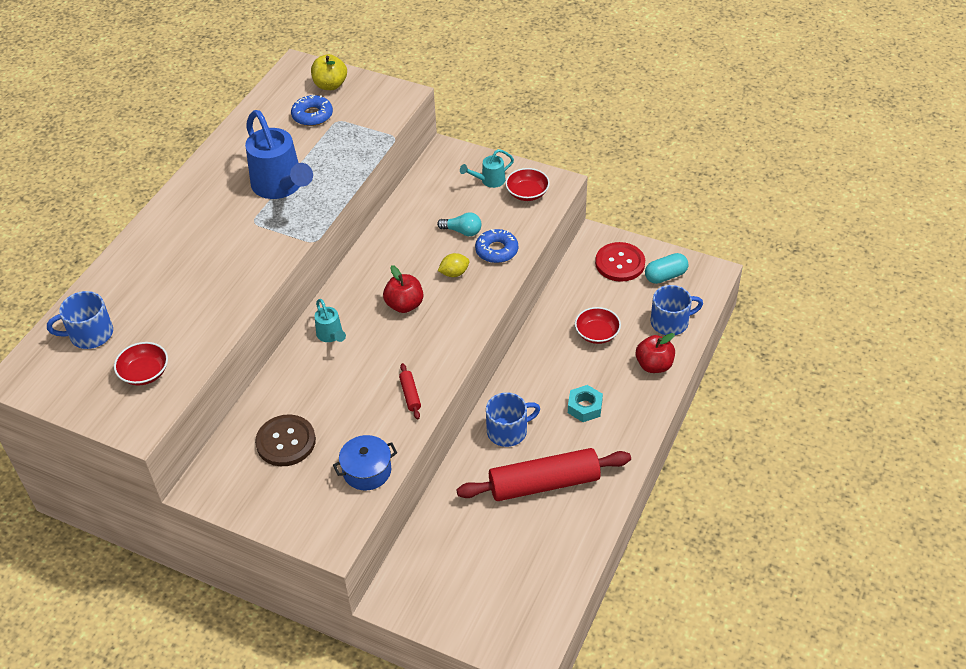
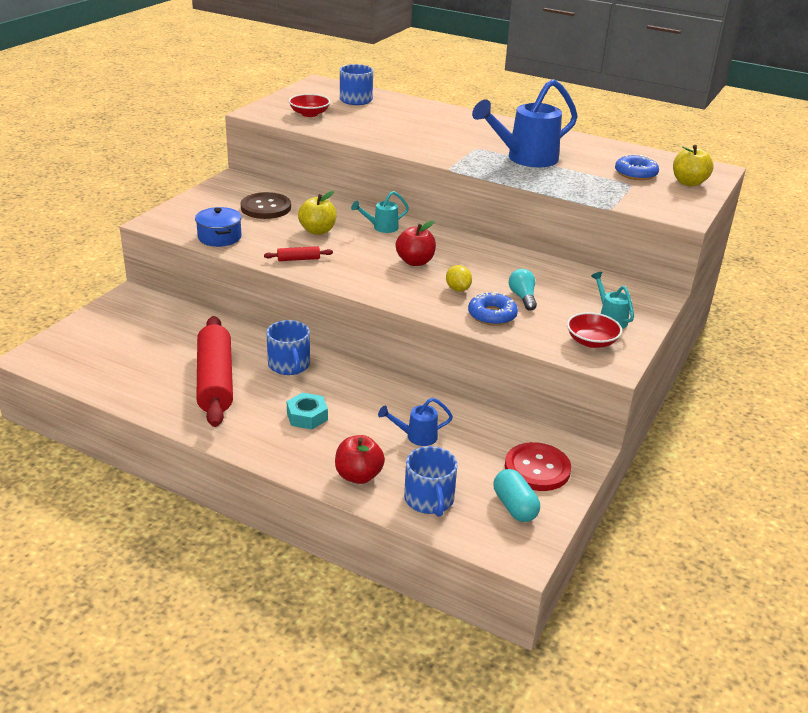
camera: 90 degrees right, 15 degrees down
(343, 387) = (317, 231): none -> yellow apple
(462, 231) = (522, 297): turquoise light bulb -> turquoise light bulb turned 150 degrees clockwise
(597, 333) = (416, 436): red bowl -> blue watering can

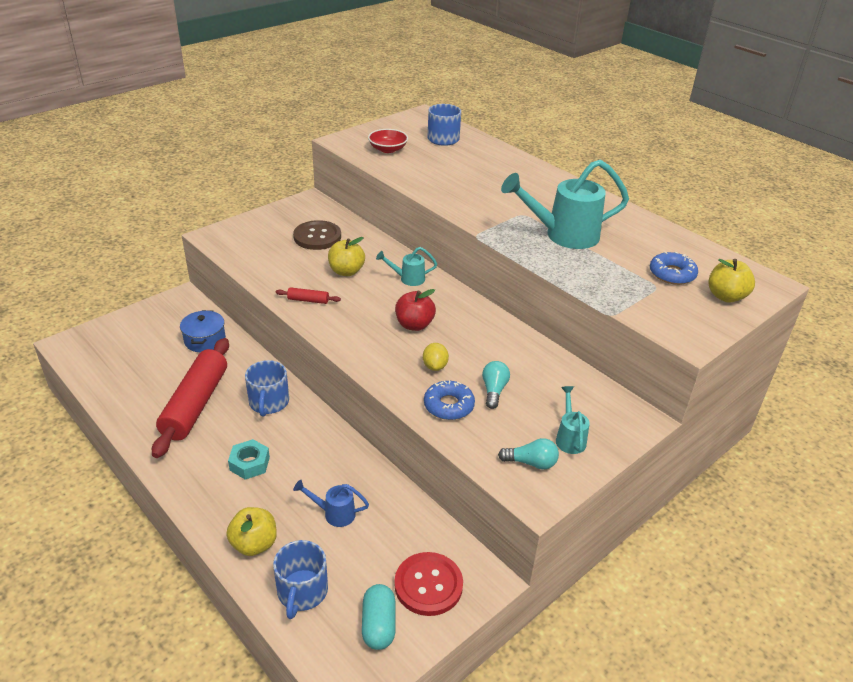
camera: 20 degrees right, 5 degrees up
(219, 237) = (255, 262): blue pot -> blue pot (205, 340)
(358, 476) = (254, 544): red apple -> yellow apple
(524, 159) = (562, 235): blue watering can -> turquoise watering can
(591, 341) = (531, 463): red bowl -> turquoise light bulb

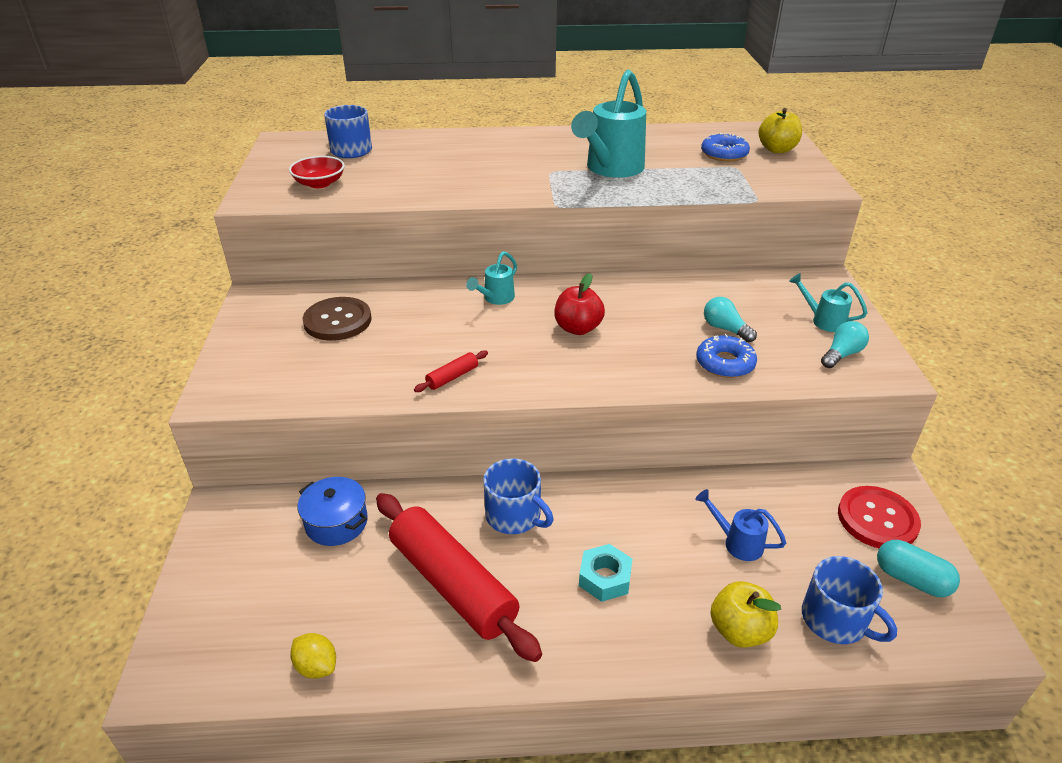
camera: 50 degrees left, 0 degrees up
(334, 513) = (737, 542): blue watering can -> blue watering can turned 75 degrees clockwise
(346, 271) = (432, 329): yellow apple -> none
(435, 366) = (657, 345): yellow lemon -> yellow lemon (316, 666)

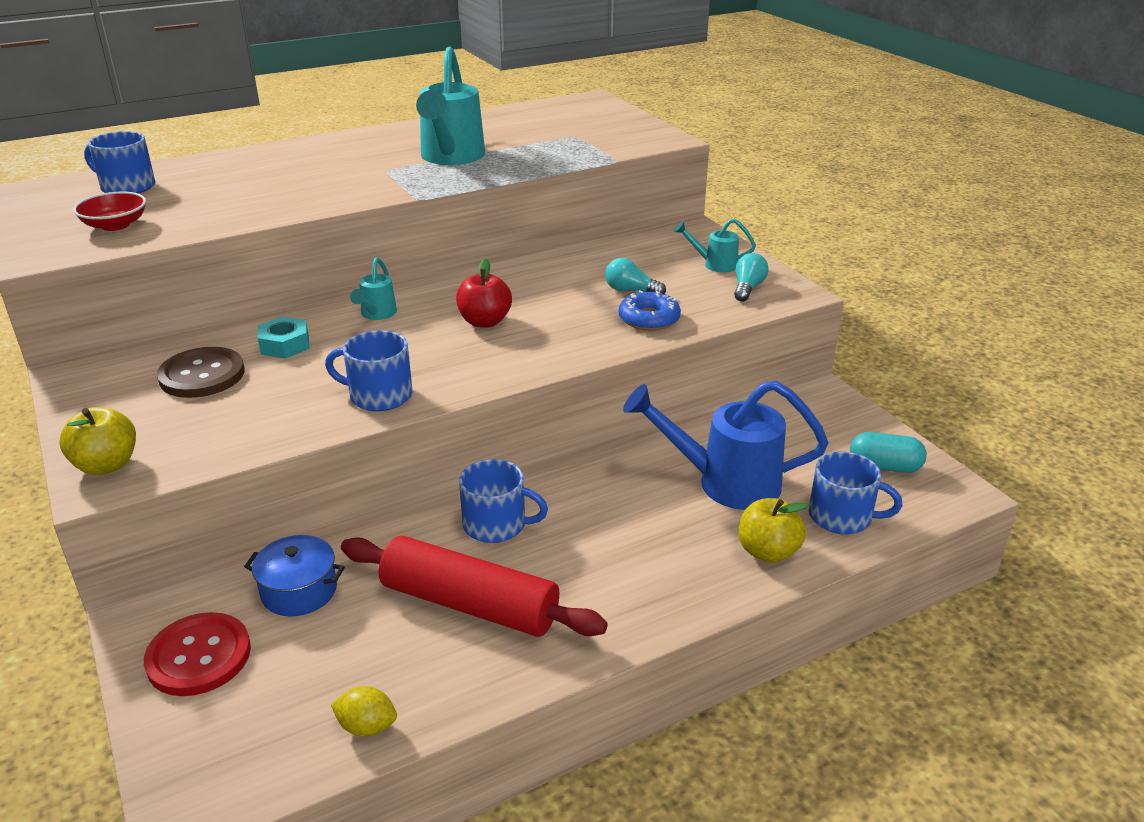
camera: 25 degrees left, 5 degrees down
(452, 377) = (379, 395): red rolling pin -> blue mug
(605, 578) = (620, 549): turquoise nut -> turquoise nut (285, 345)
(724, 154) = (556, 127): blue donut -> none
(737, 542) = (724, 483): blue watering can -> blue watering can, size x2.05
(777, 149) = (604, 116): yellow apple -> yellow apple (106, 465)
(877, 519) = (832, 429): red button -> red button (199, 656)

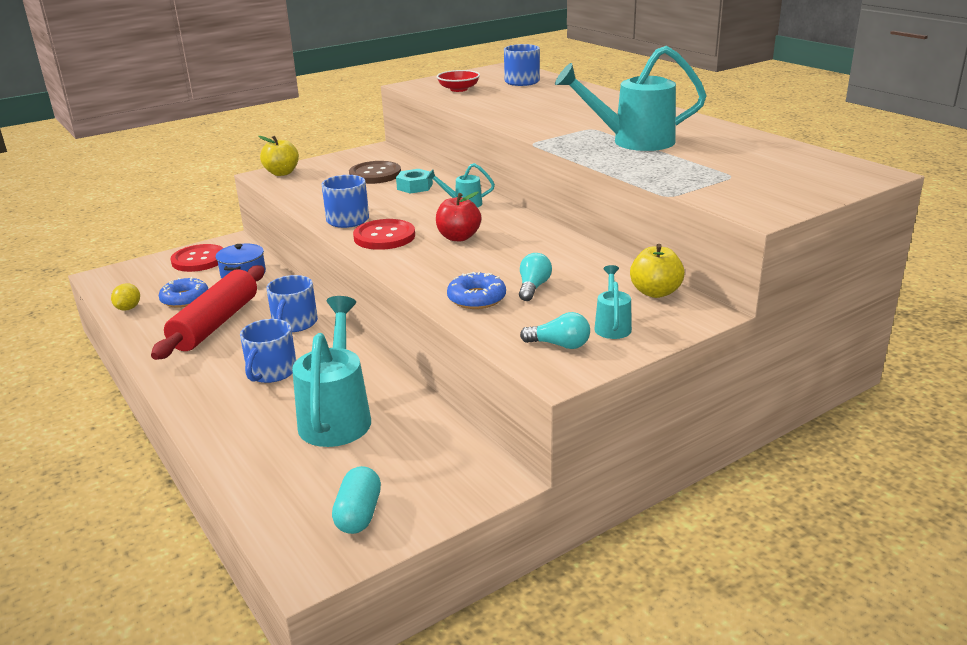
camera: 85 degrees right, 5 degrees down
(362, 653) = (185, 299): none -> blue donut
(458, 368) = (384, 237): none -> red button
(724, 483) = (337, 415): blue watering can -> turquoise watering can
(768, 551) = (239, 438): yellow apple -> yellow apple (655, 292)
(842, 517) = (279, 481): blue mug -> blue mug (271, 372)

